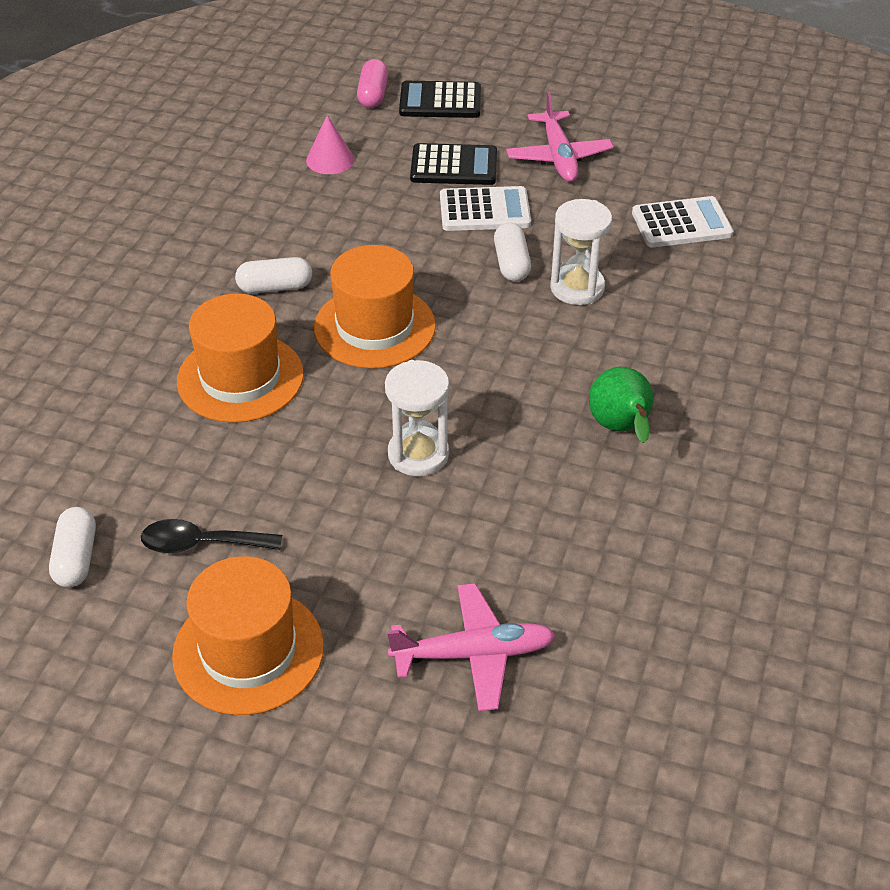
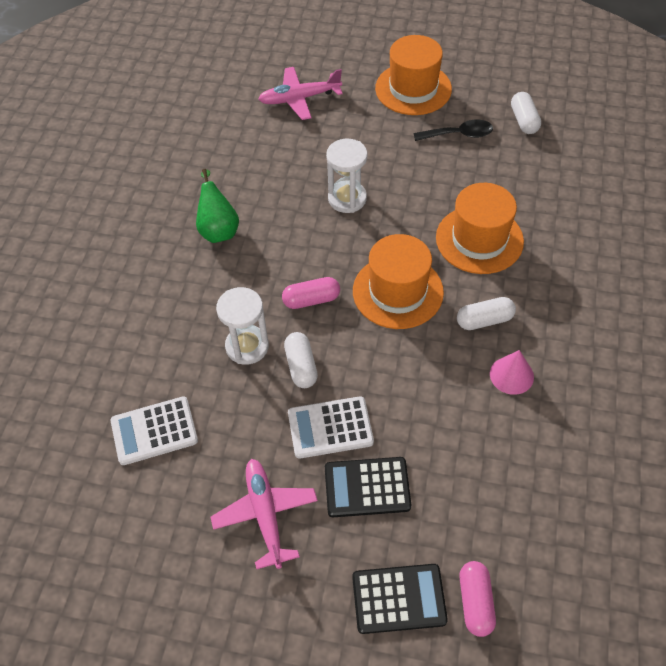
camera: 175 degrees right, 10 degrees up
(330, 160) = (489, 482): pink cone -> pink cone (511, 375)
(491, 328) = (311, 300): none -> pink capsule

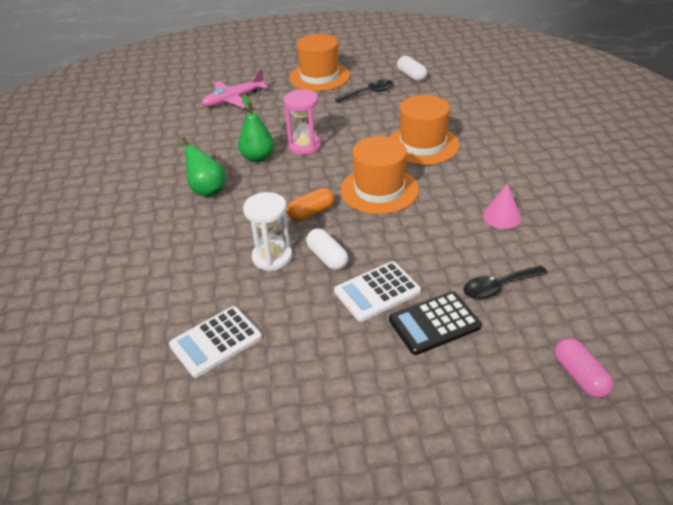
camera: 20 degrees left, 15 degrees down
(265, 515) = (356, 372): pink plane -> none
(289, 200) = (258, 157): none -> green pear
(311, 300) = (311, 213): pink capsule -> orange capsule
(347, 199) = (305, 146): white hourglass -> pink hourglass
(399, 599) = (514, 396): black calculator -> none
(454, 467) = (498, 287): none -> black spoon
(484, 320) = (458, 189): white capsule -> none

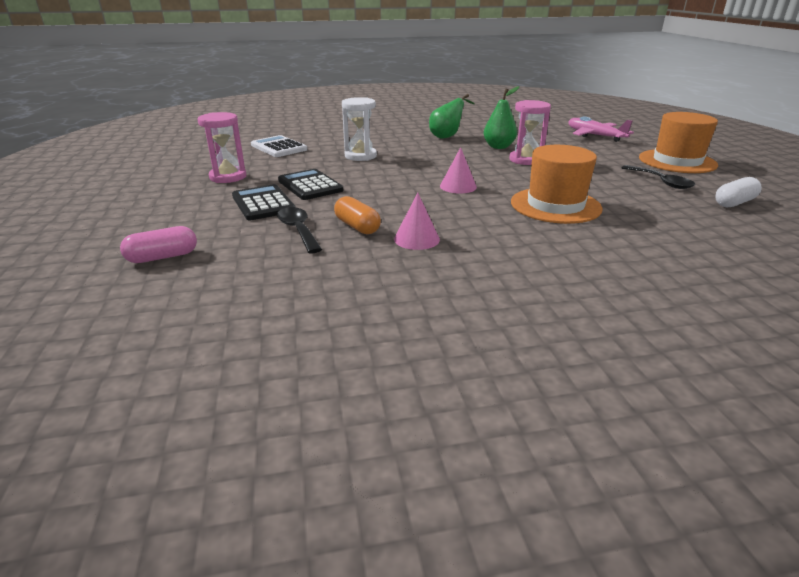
camera: 85 degrees right, 10 degrees down
(311, 213) = (418, 164): orange capsule -> orange capsule (357, 226)
(327, 257) = (357, 170): white capsule -> none
(343, 375) = (228, 177): none -> pink hourglass
(377, 291) = (310, 185): white calculator -> black calculator
(379, 190) = (458, 186): orange hat -> pink cone

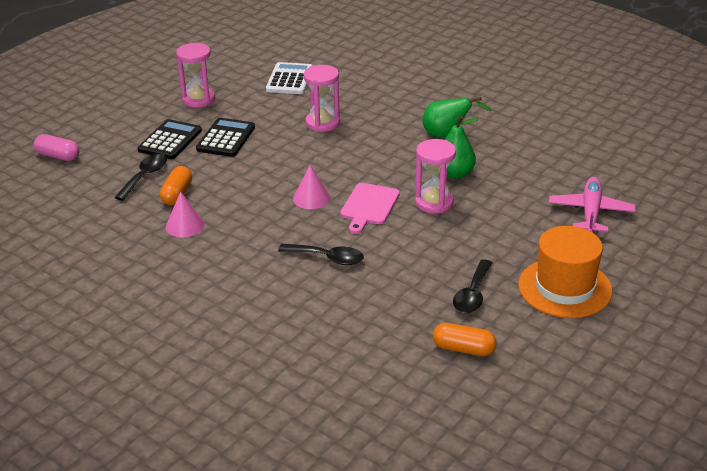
camera: 50 degrees right, 5 degrees up
(360, 156) = (322, 123): white hourglass -> pink hourglass
(500, 175) = (369, 206): none -> pink cutting board
(555, 205) = (328, 258): orange hat -> black spoon
(734, 203) = (464, 349): white capsule -> orange capsule

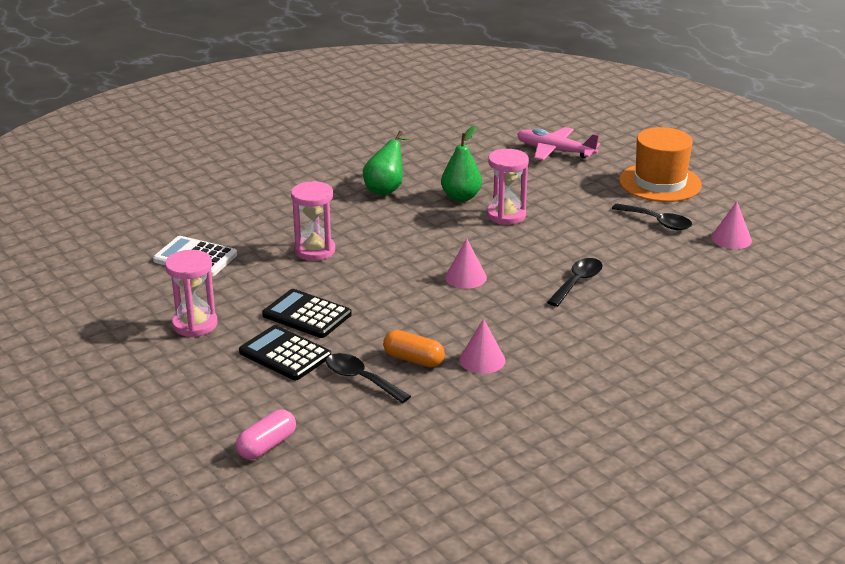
camera: 75 degrees left, 5 degrees down
(369, 206) = (496, 248): pink cutting board -> none
(464, 349) = (731, 239): orange capsule -> pink cone

